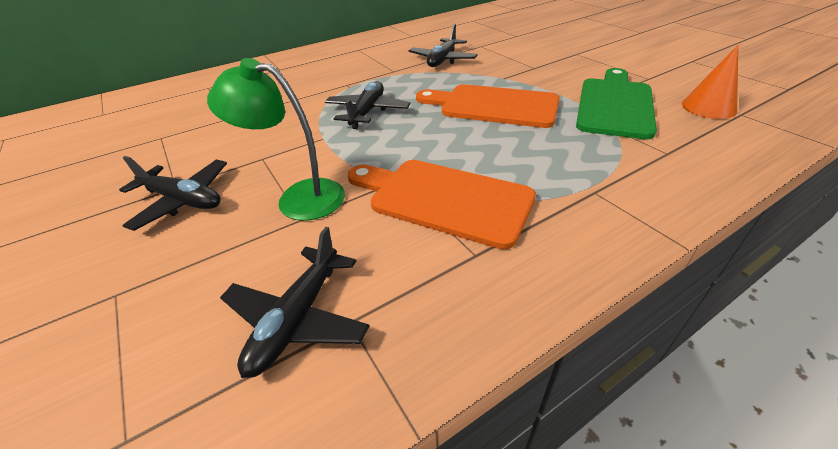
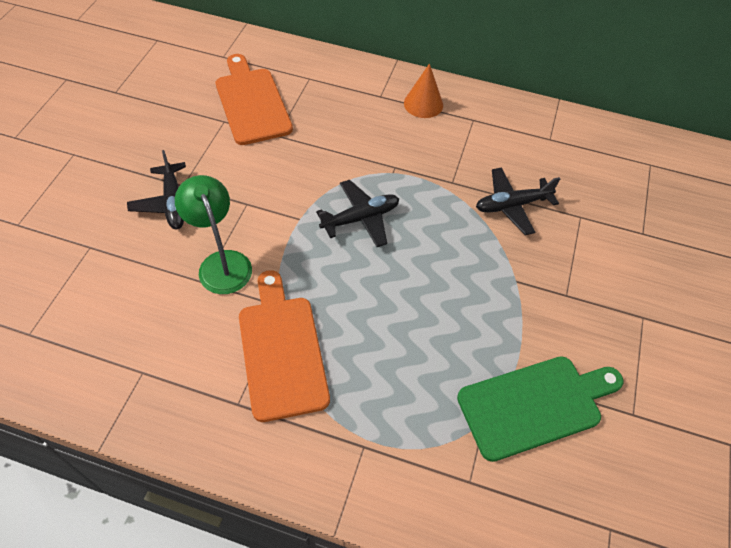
camera: 45 degrees right, 15 degrees up
(297, 318) = (129, 346): black plane -> none
(493, 106) = (448, 304): orange cutting board -> orange cutting board (252, 102)
(708, 107) = (601, 494): orange cone -> orange cone (423, 104)

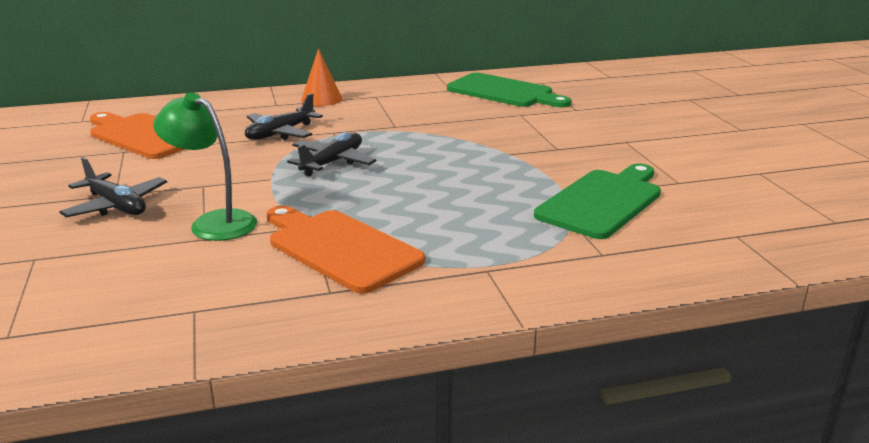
camera: 30 degrees left, 30 degrees down
(512, 205) = (460, 123): black plane -> black plane (280, 133)
(597, 166) = (504, 92): none -> green cutting board

